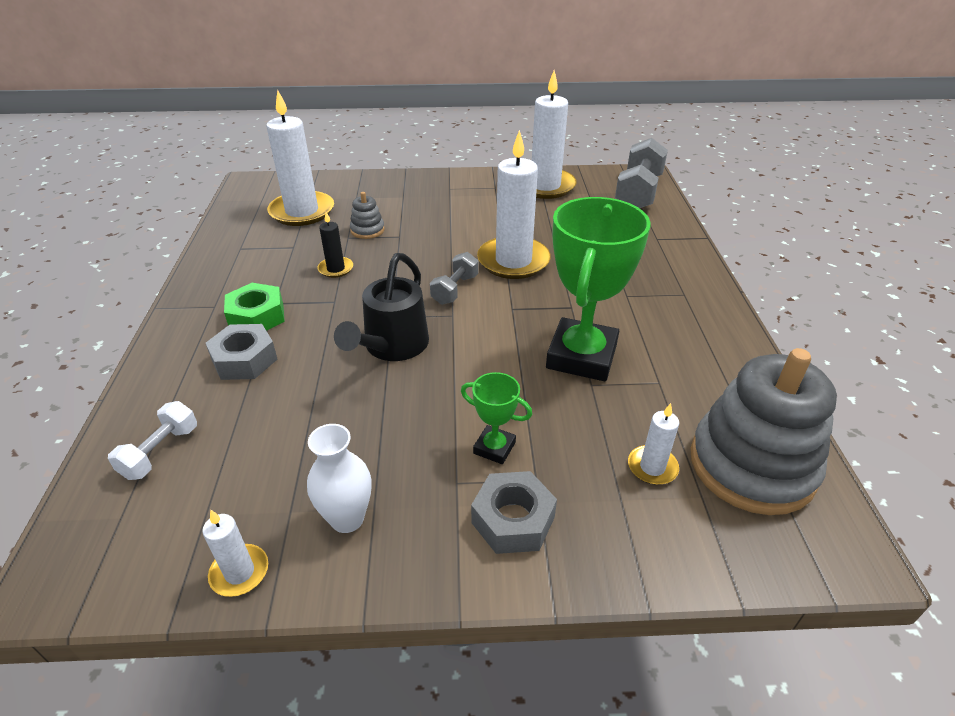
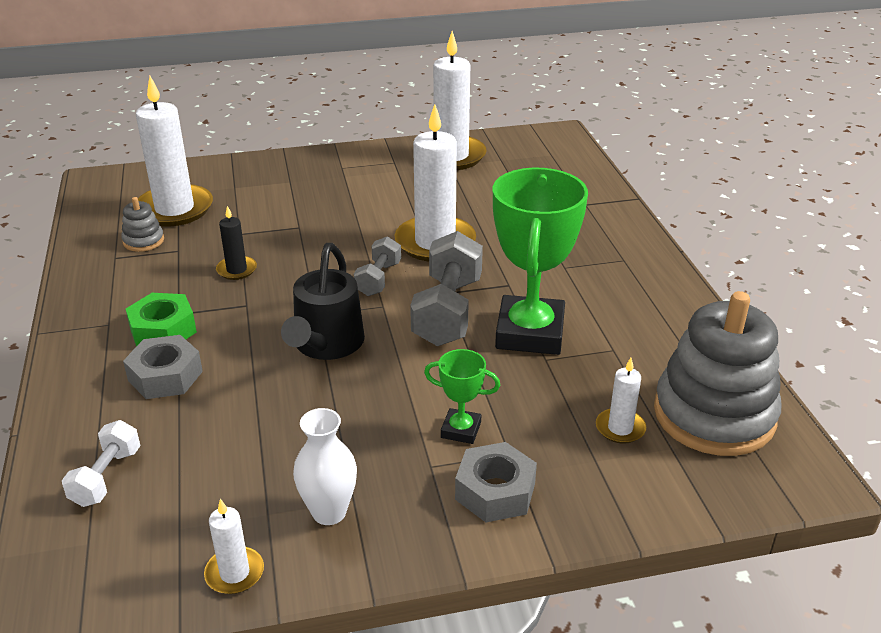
camera: 10 degrees left, 5 degrees down
(367, 230) = (260, 223): grey stacking toy -> grey stacking toy (143, 241)
(638, 192) = (556, 155): grey dumbbell -> grey dumbbell (448, 311)

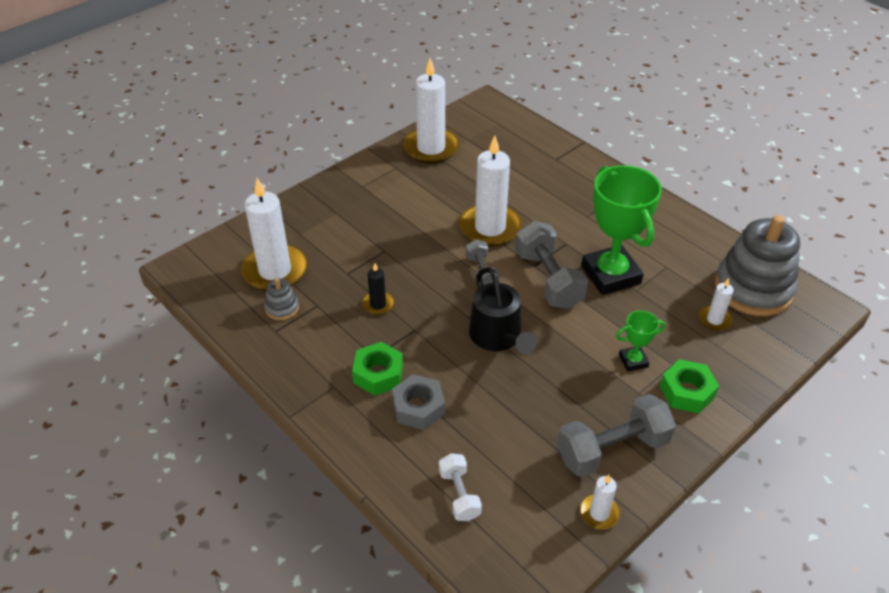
camera: 30 degrees left, 10 degrees up
(329, 512) = (612, 449): white vase -> grey dumbbell
(495, 491) = (687, 392): grey nut -> green nut

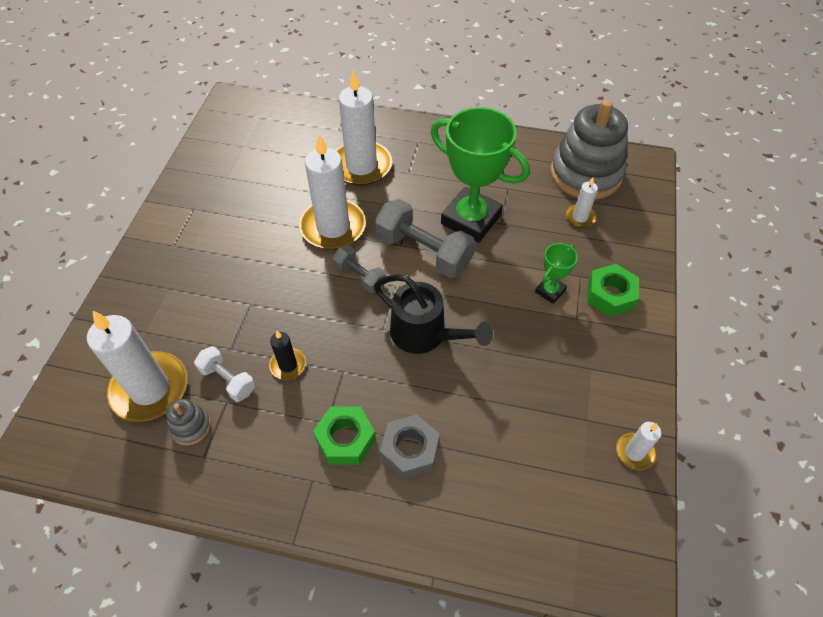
camera: 35 degrees left, 10 degrees up
(431, 148) = (213, 171): white candle -> white candle (361, 166)
(459, 494) = (513, 515): white dumbbell -> white dumbbell (228, 380)
(612, 449) = (598, 385): grey dumbbell -> none

